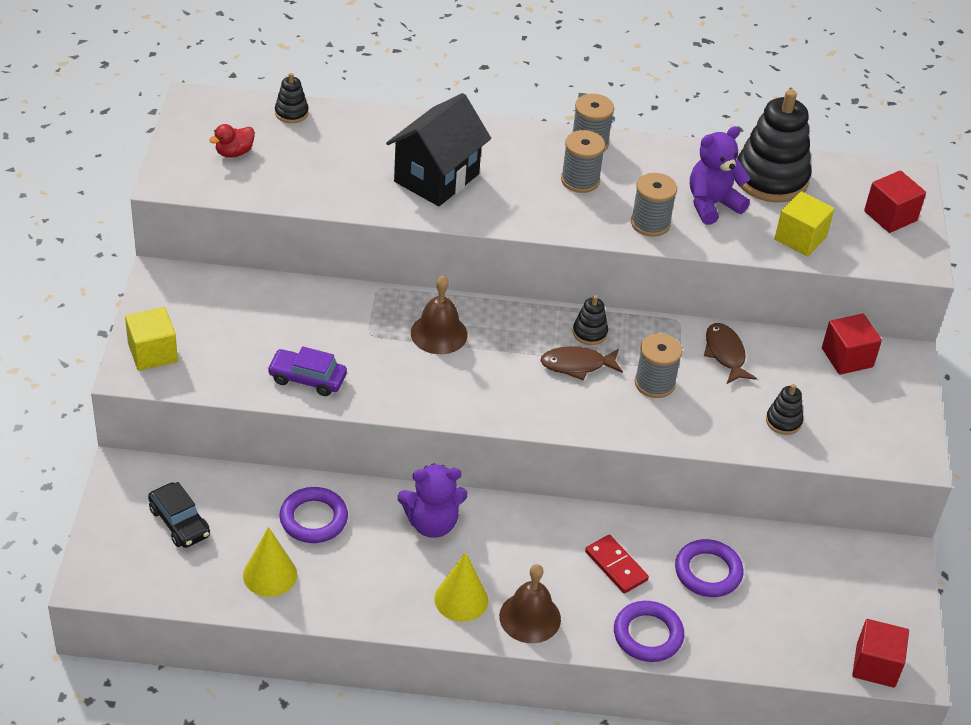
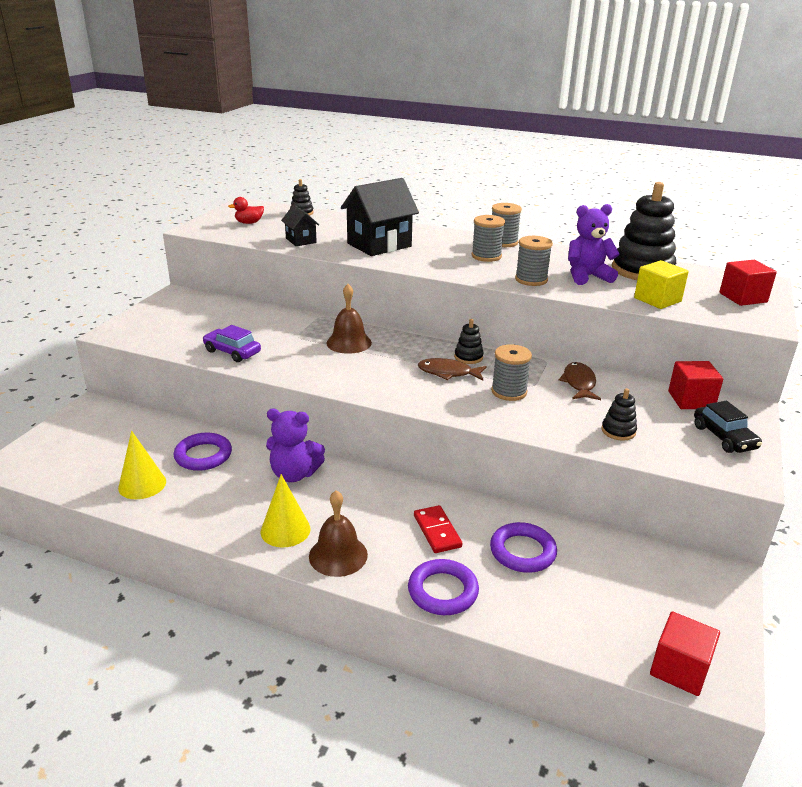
camera: 20 degrees right, 15 degrees down
(152, 353) = (136, 325): yellow cube -> none
(179, 522) = (103, 441): black car -> black car (724, 437)
(330, 185) = (301, 240): none -> black house

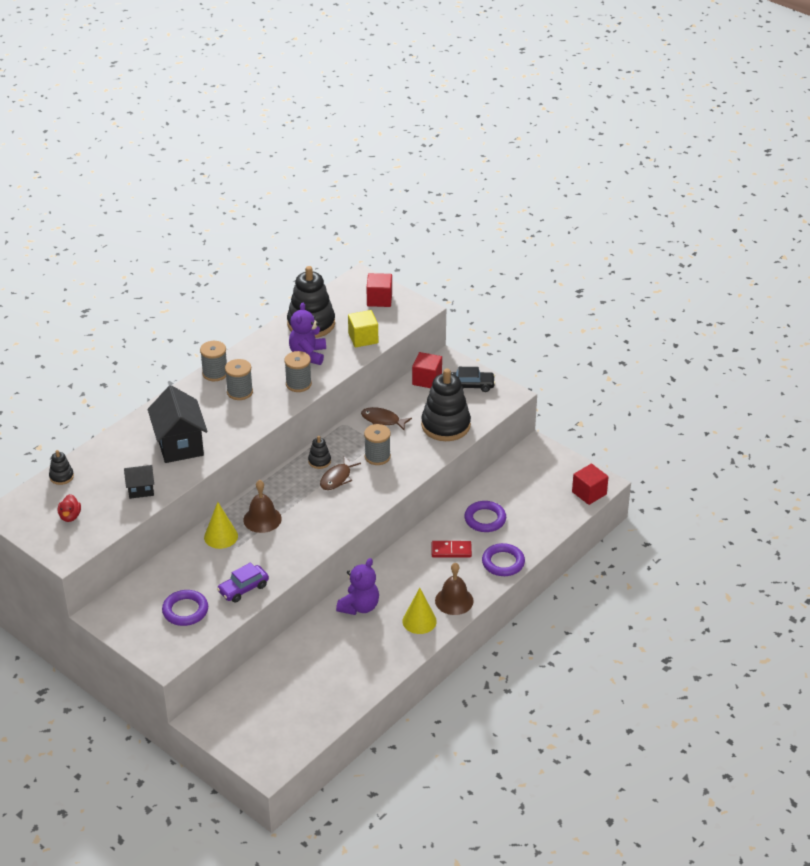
camera: 70 degrees left, 10 degrees up
(142, 484) = (334, 690): yellow cone -> yellow cone (221, 536)
(203, 455) = (312, 653): purple ring -> purple ring (185, 610)
(618, 431) = (445, 425): black stacking toy -> black stacking toy, size x2.21

